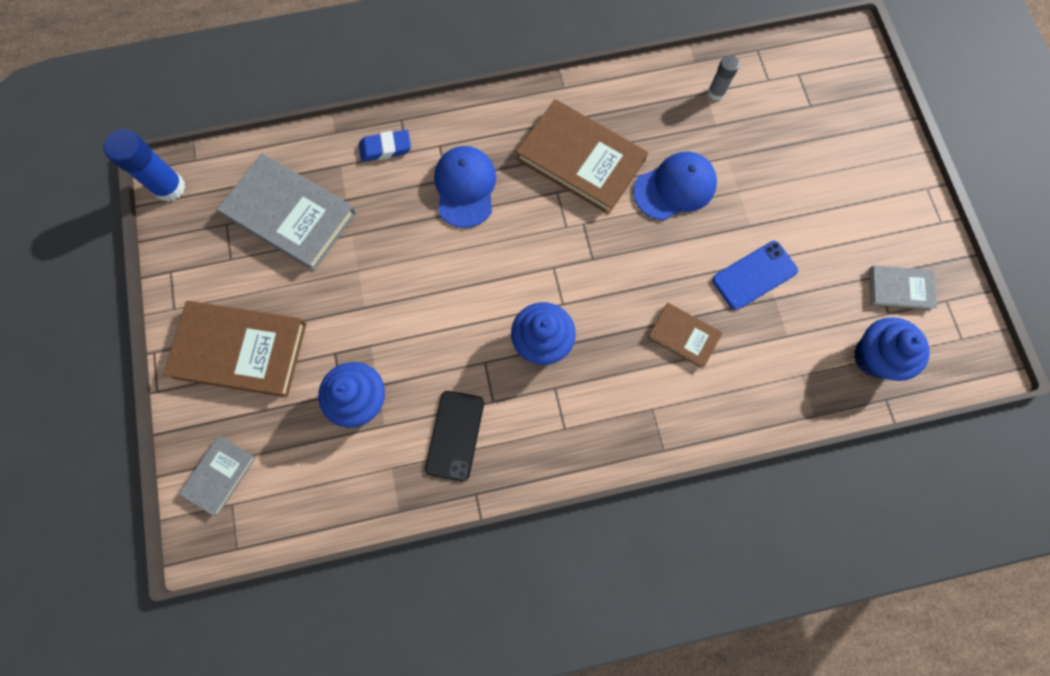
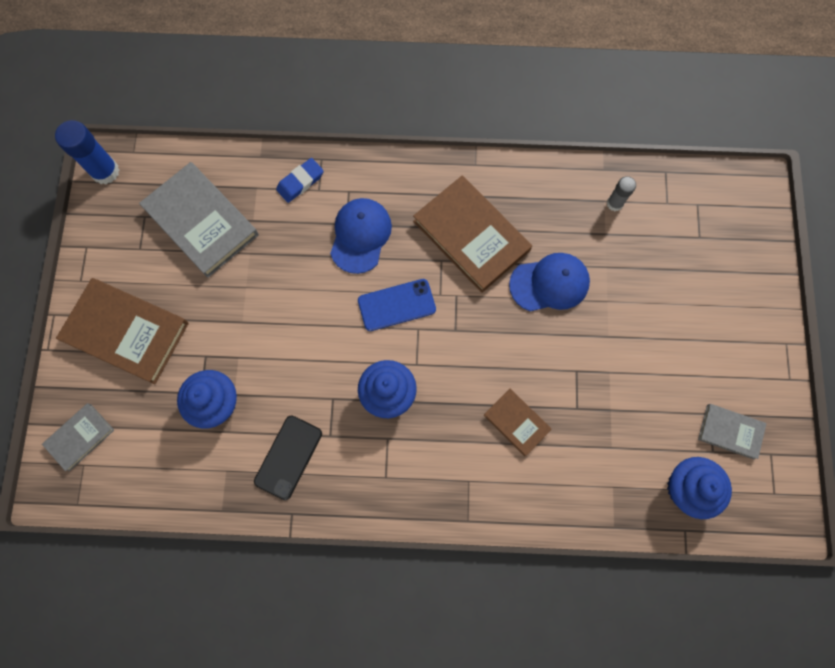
camera: 15 degrees right, 0 degrees up
(385, 148) = (300, 182): blue eraser -> blue eraser turned 45 degrees counterclockwise
(754, 275) = (598, 383): blue phone -> blue phone (396, 305)

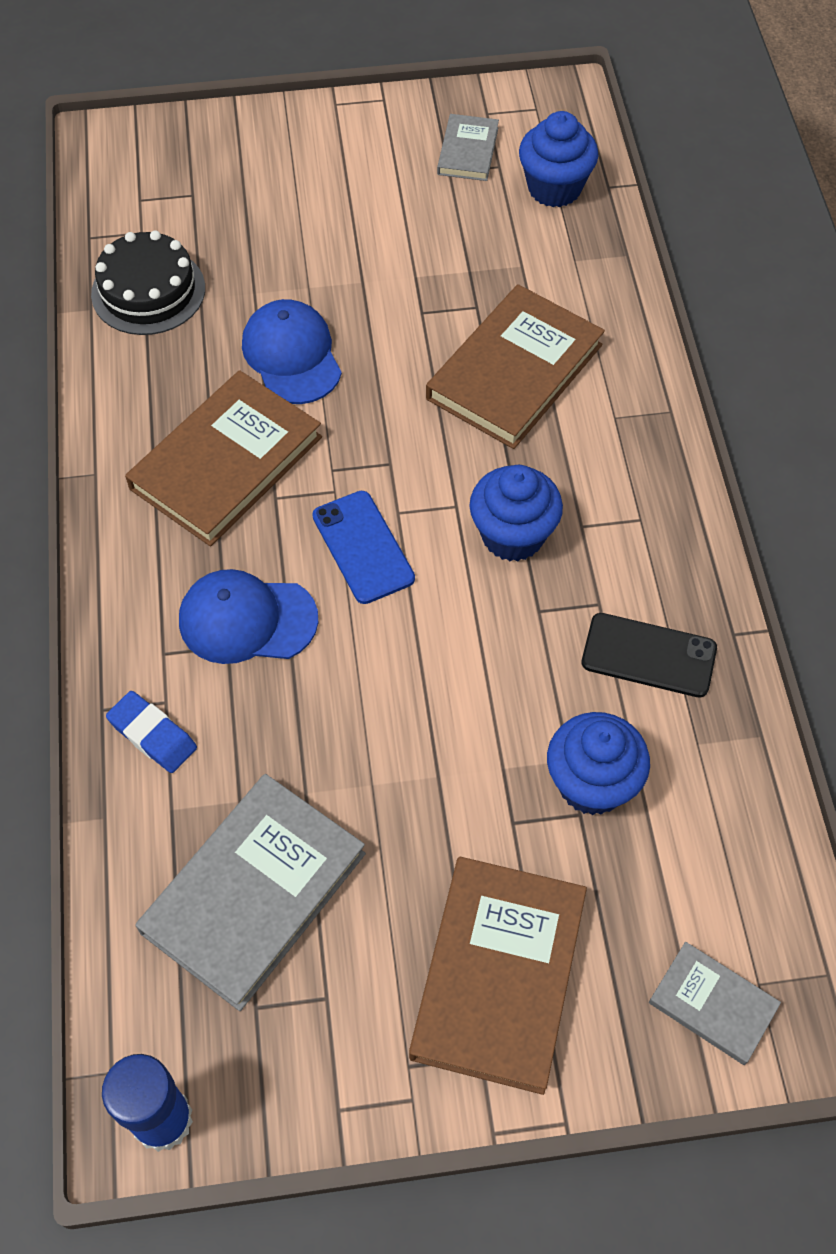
camera: 100 degrees left, 15 degrees down
(516, 422) = (514, 371): brown book -> brown book, size x1.90
(614, 203) = (148, 291): grey glue stick -> black cake

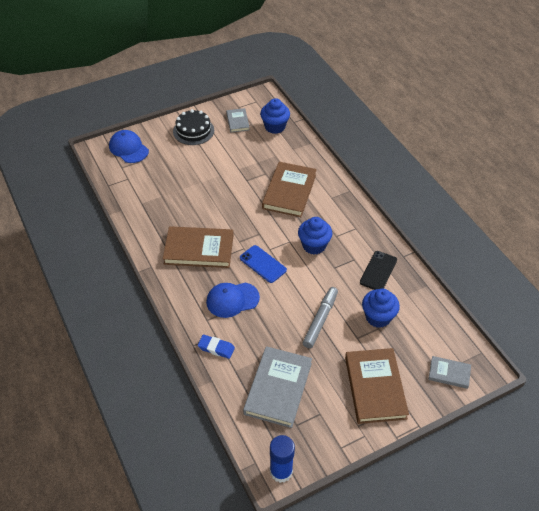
camera: 20 degrees left, 10 degrees down
(148, 291) = (140, 198): black cake -> black cake (193, 131)
(226, 462) = (199, 249): brown book -> brown book turned 75 degrees clockwise
(292, 355) = (206, 207): blue cap -> blue cap (128, 148)
(440, 743) = (320, 320): none -> grey marker
(649, 655) = (378, 271): black phone -> black phone turned 60 degrees counterclockwise

